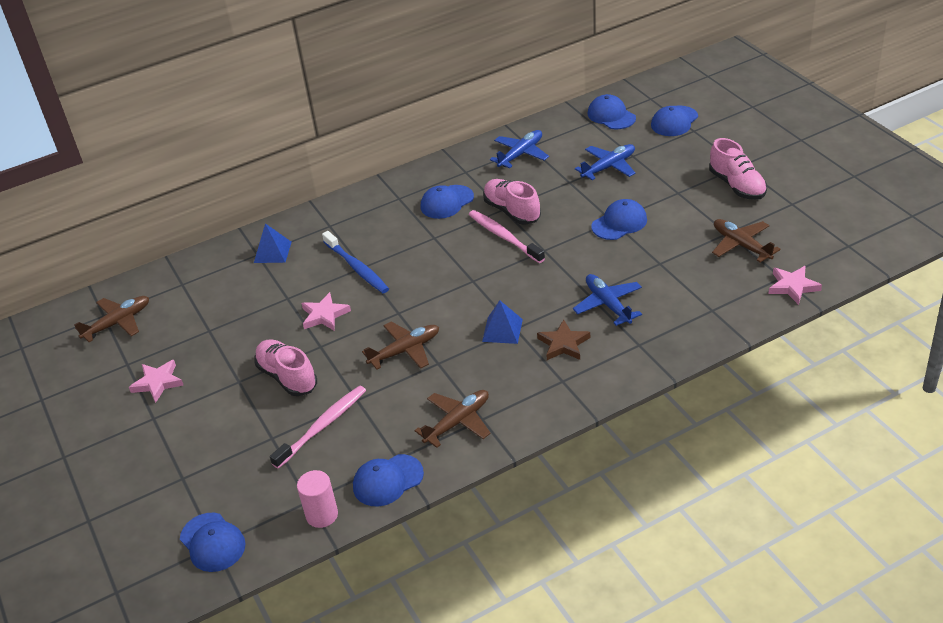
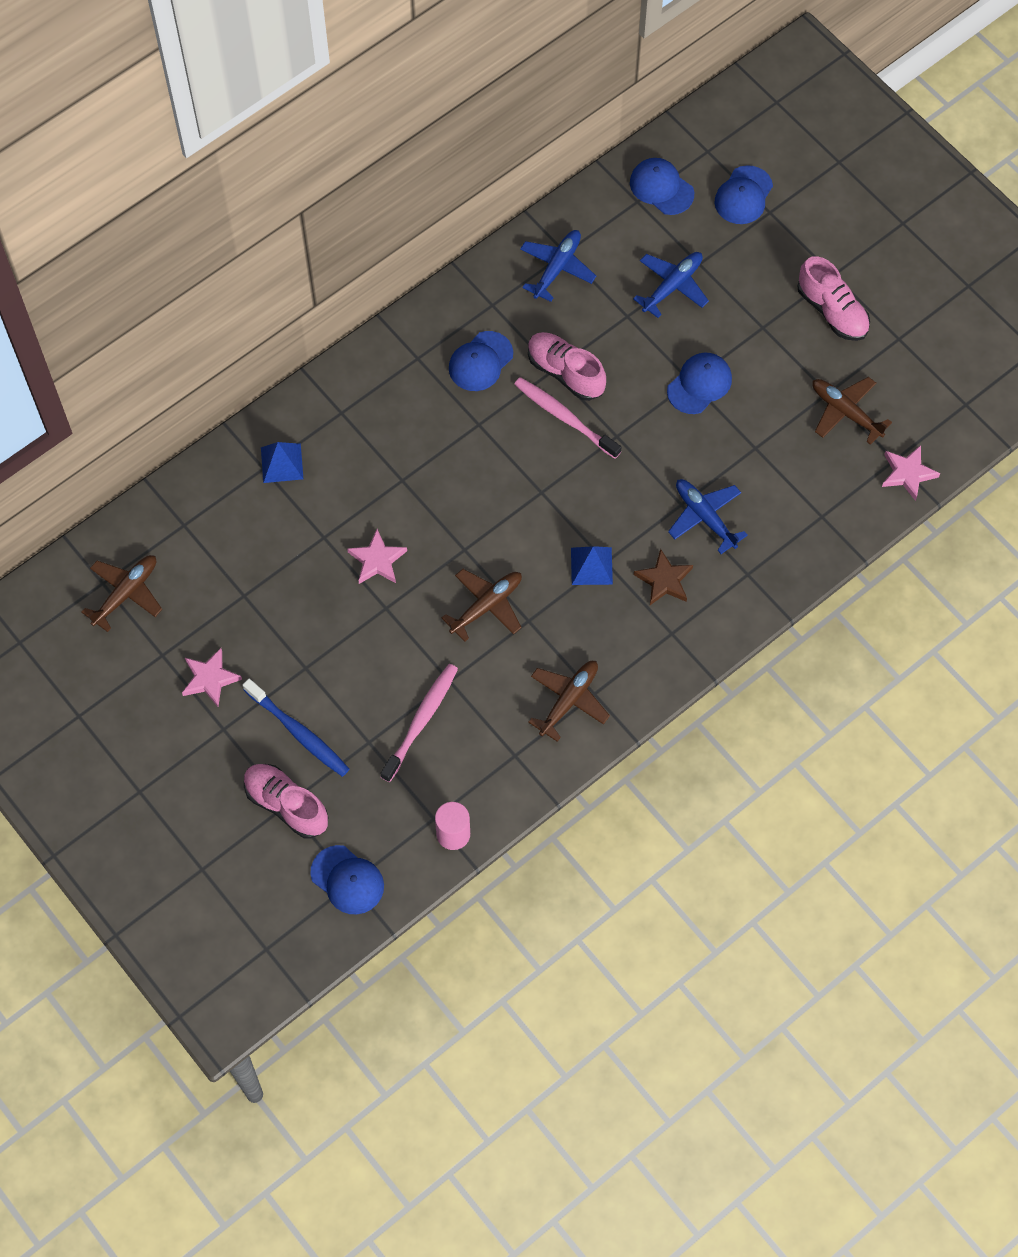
camera: 15 degrees left, 25 degrees up
(287, 377) = (360, 656): pink shoe -> pink shoe (286, 805)
(356, 268) = (395, 481): blue toothbrush -> blue toothbrush (298, 732)
(387, 480) = (511, 784): blue cap -> none

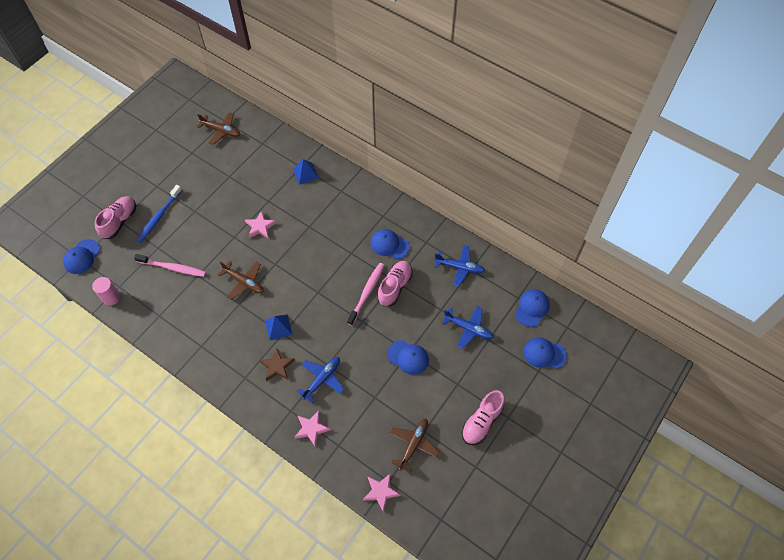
camera: 75 degrees right, 5 degrees down
(210, 678) = (182, 174): pink star -> pink star (311, 428)
(569, 700) = (195, 334): brown plane -> none

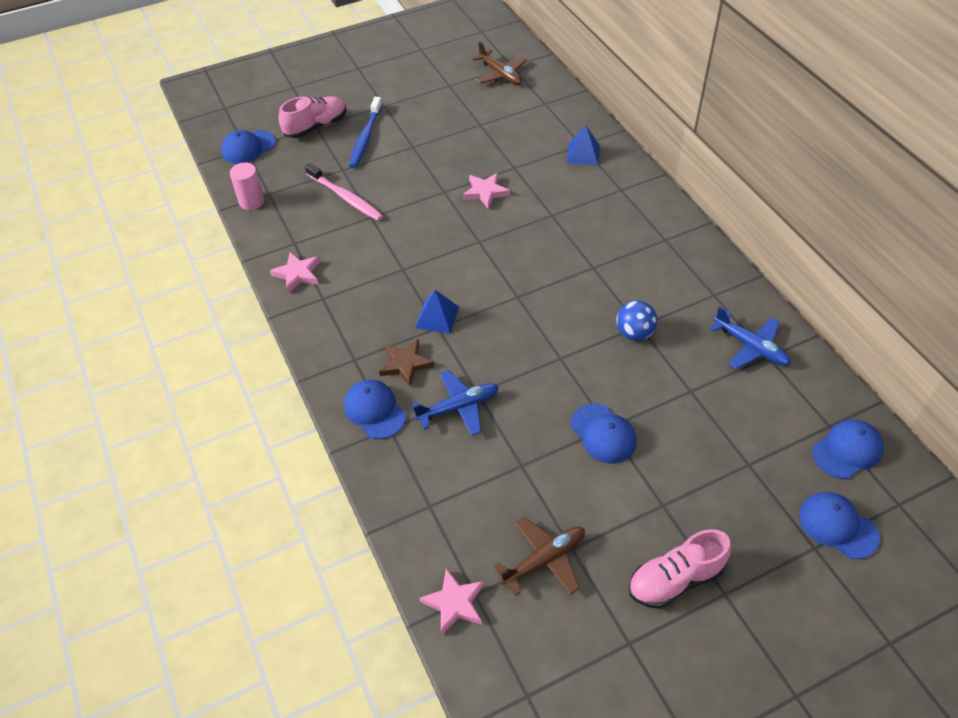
camera: 30 degrees right, 10 degrees down
(159, 216) = (366, 138): blue toothbrush -> blue toothbrush turned 45 degrees counterclockwise
(244, 282) = (424, 247): brown plane -> none
(311, 428) = (404, 465): pink star -> pink star (297, 274)
(366, 293) = (587, 325): pink toothbrush -> none
(389, 245) = (655, 278): blue cap -> blue cap (374, 410)
(395, 287) = (634, 333): pink shoe -> blue ball
(468, 328) = (722, 435): blue plane -> none

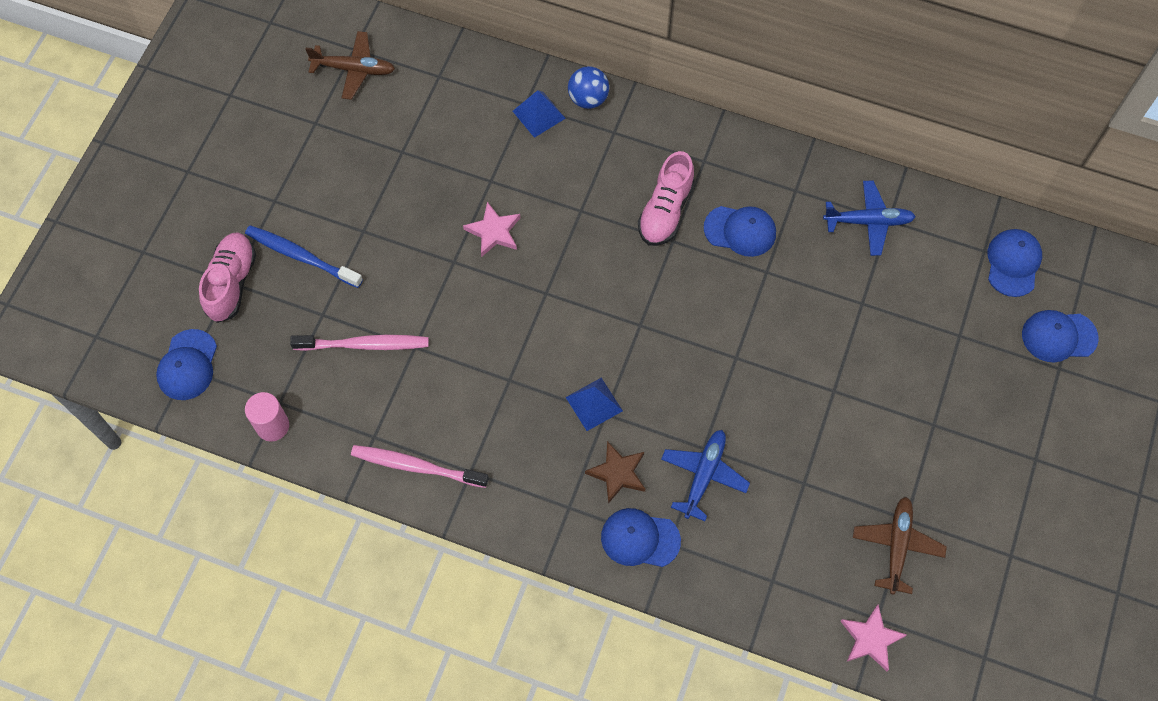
camera: 45 degrees left, 15 degrees up
(297, 274) = (417, 466): pink star -> pink toothbrush
(366, 138) = (302, 256): blue toothbrush -> blue toothbrush turned 150 degrees clockwise
(603, 434) = (835, 400): blue cap -> blue cap (740, 231)
(634, 333) = (770, 283): blue ball -> blue ball (588, 99)
(675, 579) = (995, 478): pink shoe -> pink shoe (665, 211)

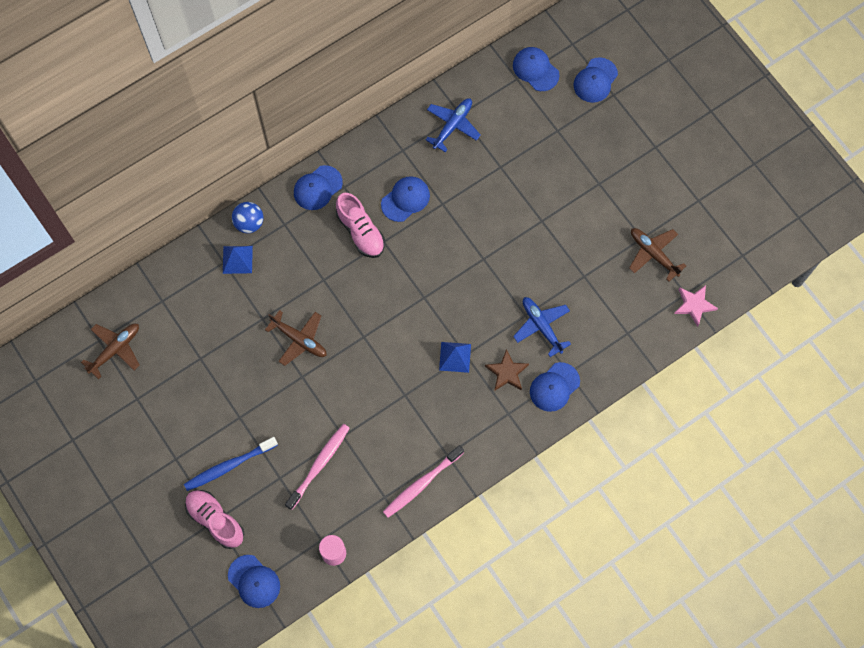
camera: 55 degrees left, 5 degrees up
(493, 232) = (299, 340): pink star -> brown plane
(681, 136) = (317, 188): none -> blue cap

